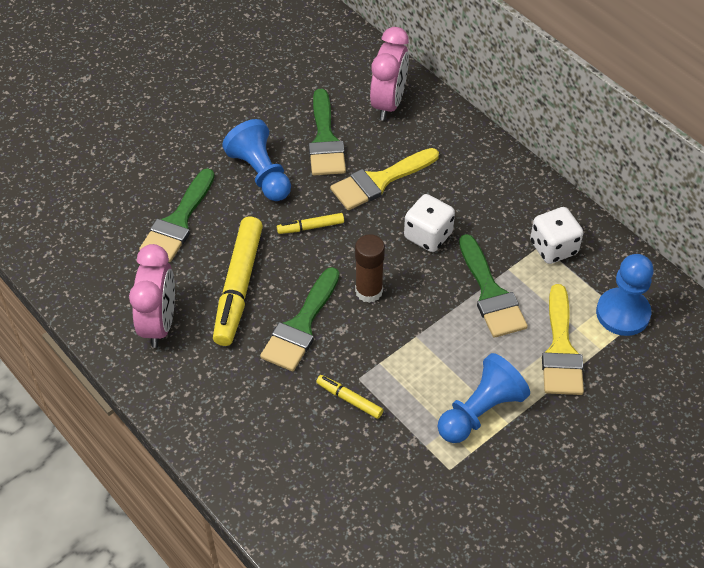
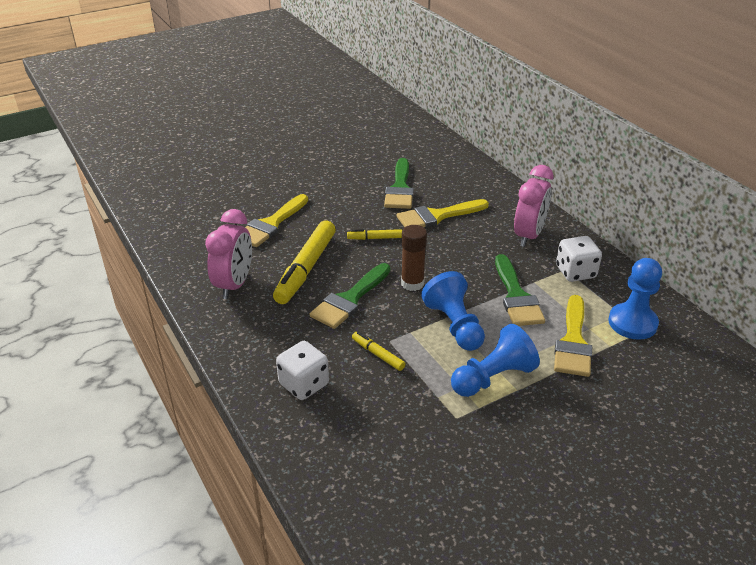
camera: 10 degrees right, 15 degrees down
(178, 222) = (271, 224): green brush -> yellow brush
(261, 174) = (344, 203): blue pawn -> blue pawn (454, 325)
(388, 103) = (454, 172): pink clock -> pink clock (528, 235)
(428, 235) = (470, 253): white dice -> white dice (304, 384)

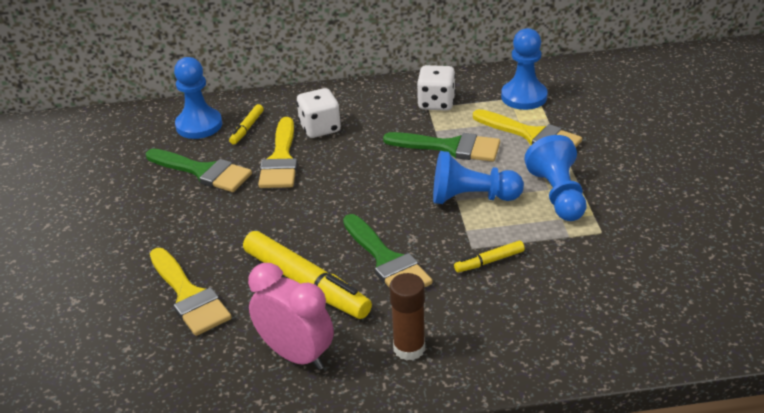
camera: 65 degrees left, 0 degrees up
(304, 384) = (510, 328): white dice -> white dice (320, 128)
(375, 238) = (286, 215): yellow marker -> yellow marker (247, 128)
(412, 283) = (388, 208): brown glue stick -> brown glue stick (409, 348)
(451, 169) = (199, 125): none -> blue pawn
(528, 235) = (361, 111): pink clock -> none

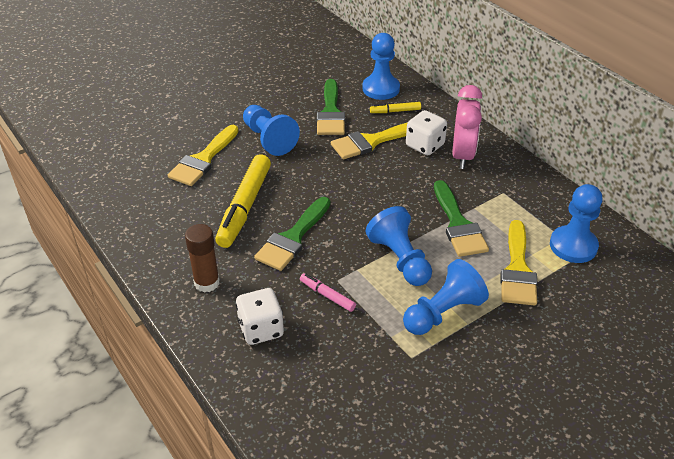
camera: 60 degrees right, 5 degrees up
(203, 231) = (269, 139): none -> blue pawn
(296, 355) = (173, 229): pink clock -> pink clock (462, 156)
(436, 103) = (514, 195): white dice -> white dice (261, 329)
(489, 261) = (327, 295): yellow marker -> pink marker

